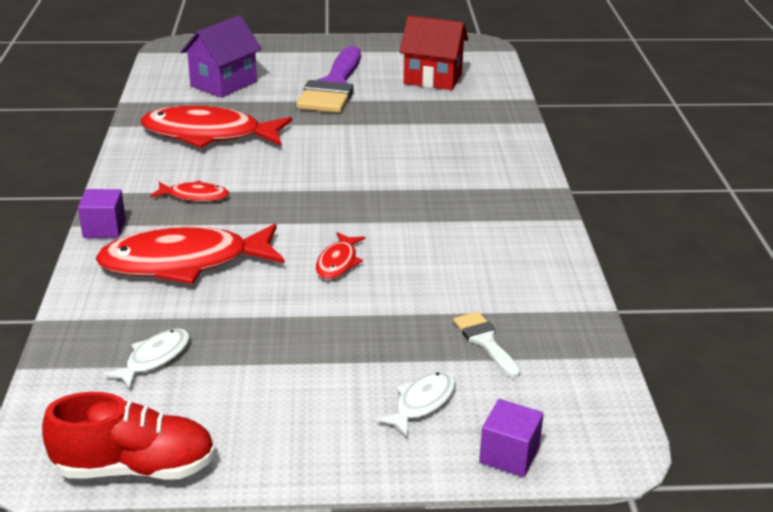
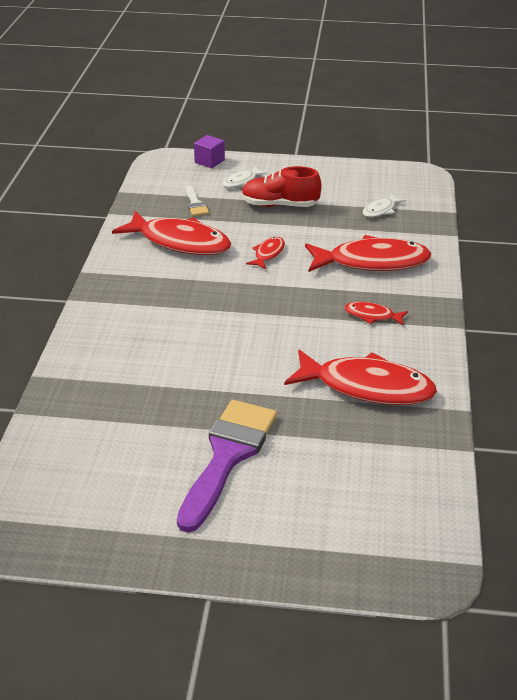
camera: 170 degrees left, 5 degrees up
(104, 228) = (436, 292): purple cube -> none
(135, 468) = (380, 170): red shoe -> red shoe (279, 205)
(223, 84) = (357, 474): purple house -> none
(433, 79) = (106, 460): red house -> none
(474, 269) = (180, 242): none -> red fish

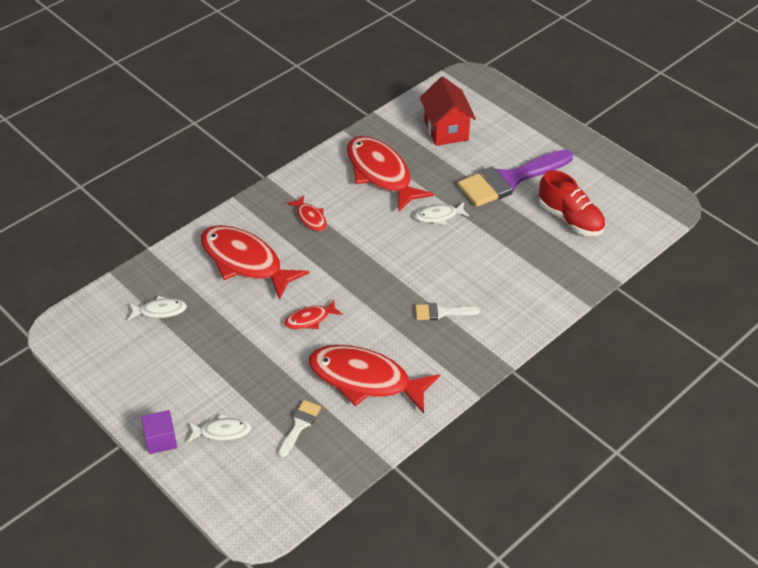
camera: 140 degrees left, 10 degrees up
(168, 306) = (442, 312): none -> white brush
(180, 242) = (365, 379): red fish -> red fish turned 45 degrees counterclockwise
(209, 161) = (214, 490): purple cube -> purple cube (161, 440)
(260, 378) = (439, 216): none -> white fish
(279, 205) = (231, 372): red shoe -> red shoe (570, 219)
(365, 476) = (446, 130): none -> red house

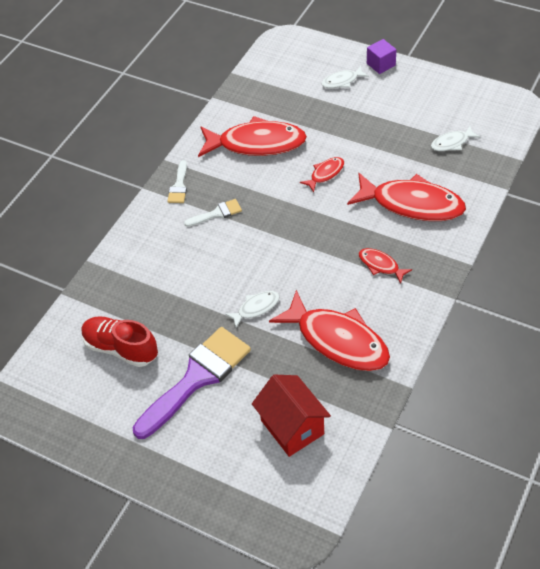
camera: 165 degrees right, 5 degrees up
(299, 425) = (289, 100): white brush -> white brush (179, 186)

